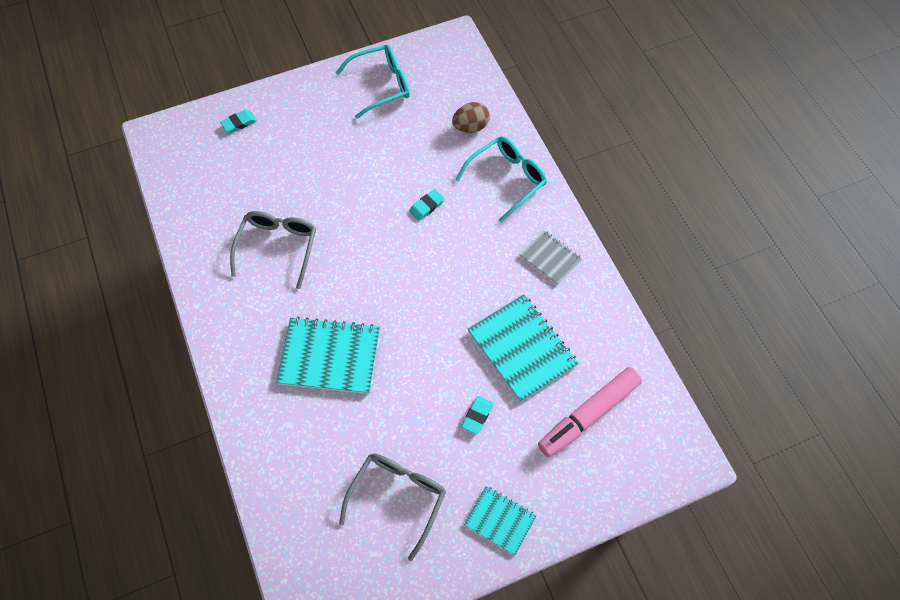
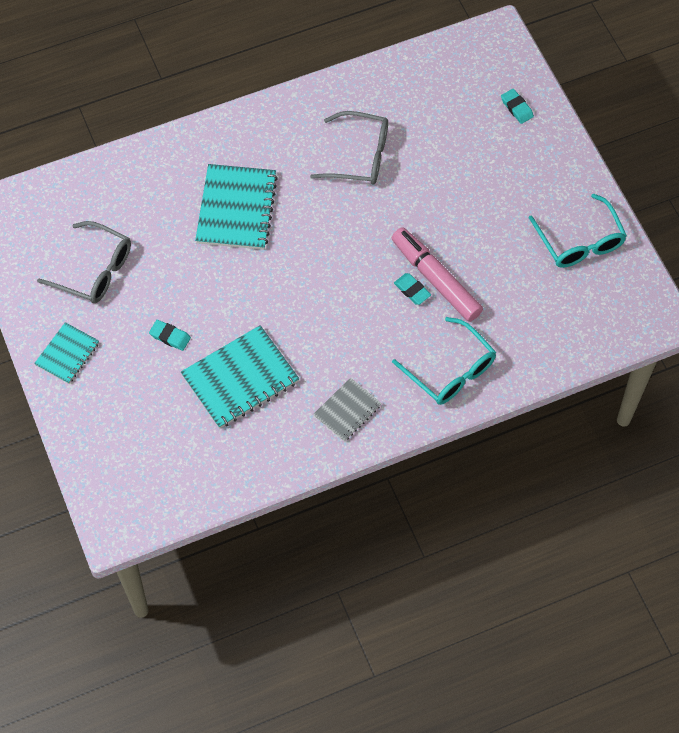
camera: 90 degrees right, 0 degrees up
(470, 127) = (523, 334): brown egg -> none
(588, 415) = (166, 437): pink marker -> pink marker (435, 279)

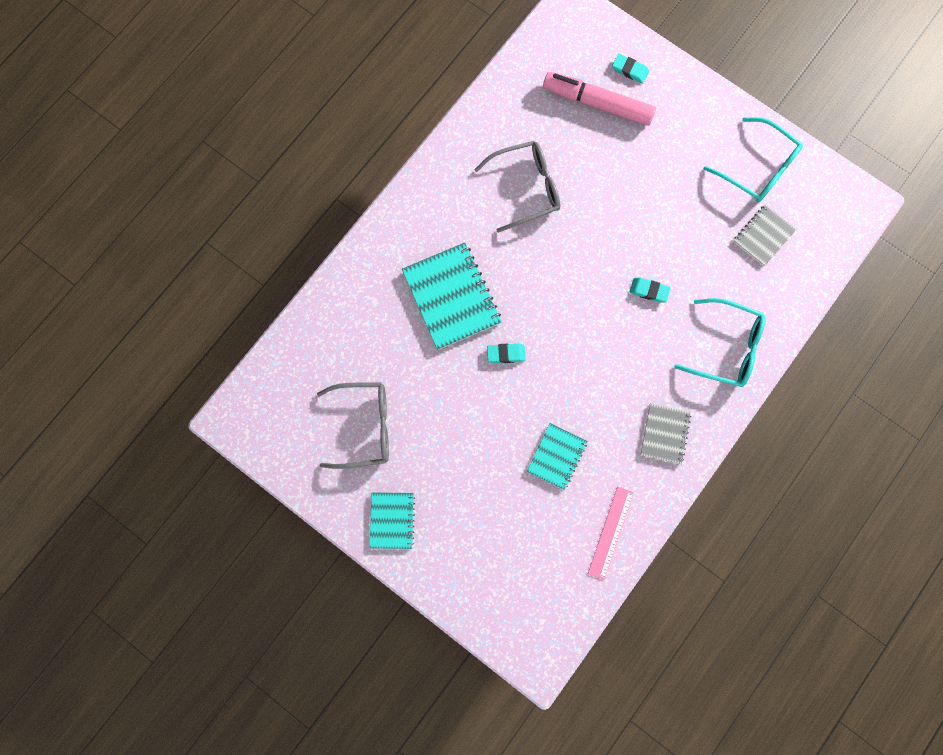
camera: 30 degrees left, 15 degrees up
(170, 336) = (471, 452): turquoise eraser -> turquoise eraser (506, 354)
(240, 378) = (556, 456): turquoise notebook -> turquoise notebook, size x0.58
(245, 463) = (610, 532): none -> pink ruler
(435, 279) = (662, 269): pink marker -> pink marker (597, 103)
(547, 298) = (763, 236): none -> grey notebook

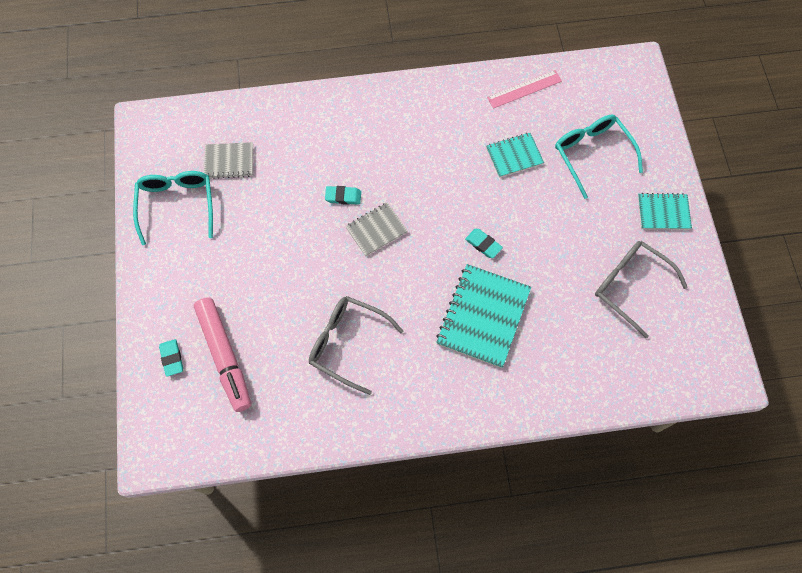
camera: 135 degrees left, 10 degrees down
(392, 520) = (663, 212): turquoise notebook -> turquoise notebook turned 45 degrees clockwise
(649, 291) = (343, 196): turquoise eraser -> turquoise eraser turned 60 degrees counterclockwise
(664, 433) = (431, 110): grey notebook -> grey notebook (376, 230)
(726, 347) = (335, 121): turquoise glasses -> turquoise glasses (592, 154)

